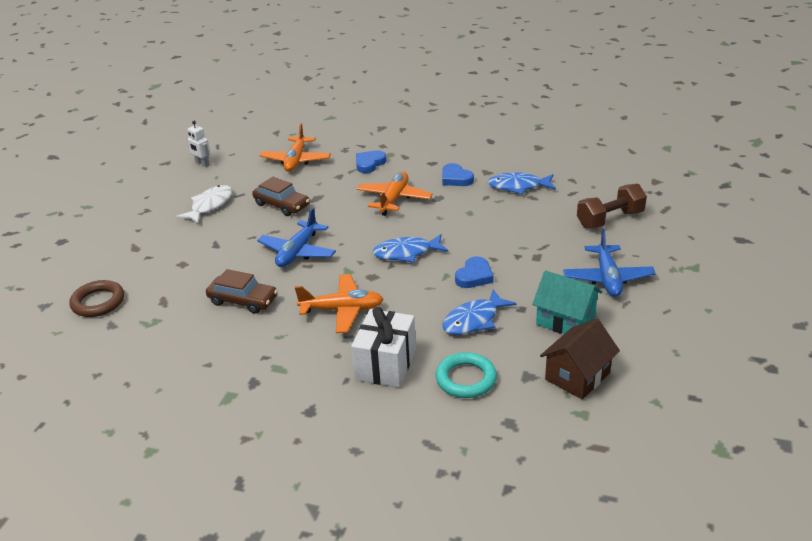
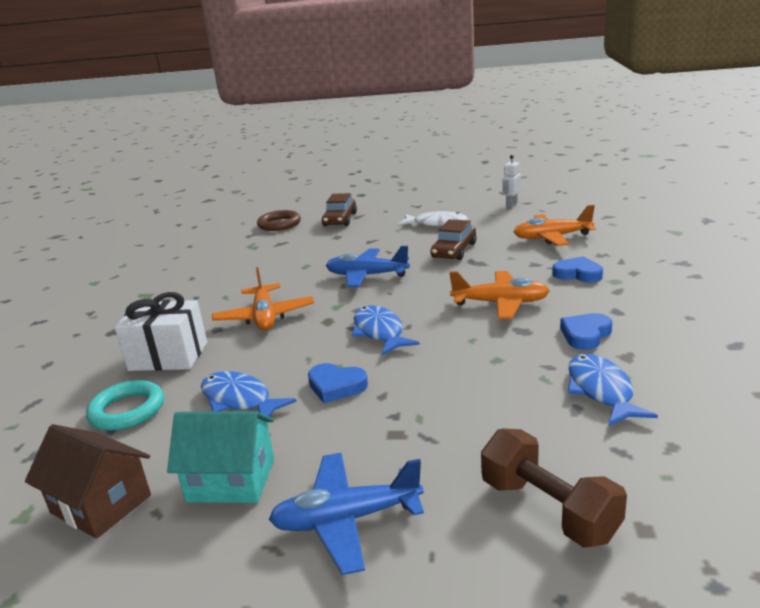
camera: 80 degrees right, 10 degrees down
(243, 300) = (281, 270): brown car -> brown car (340, 219)
(565, 320) = (231, 480): turquoise house -> turquoise house turned 75 degrees clockwise

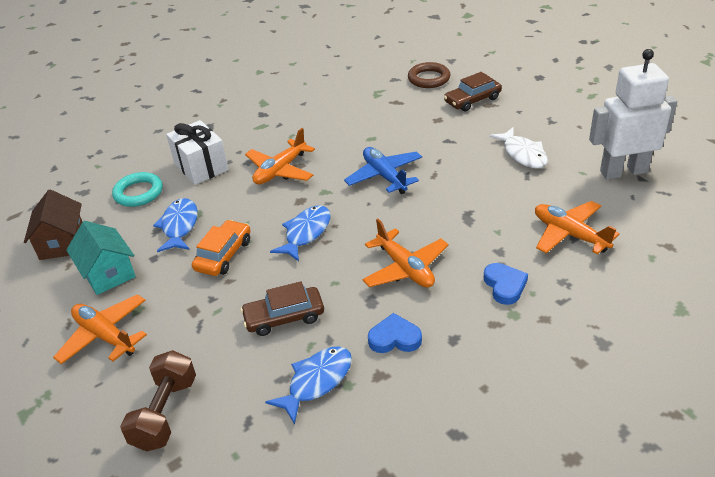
camera: 50 degrees right, 15 degrees up
(336, 386) = (223, 255): blue heart -> orange car
(346, 519) = (105, 336): blue plane -> orange plane
(454, 250) = (477, 193): brown car -> brown car (284, 317)
(511, 204) = (623, 171): white robot -> white robot, size x2.28

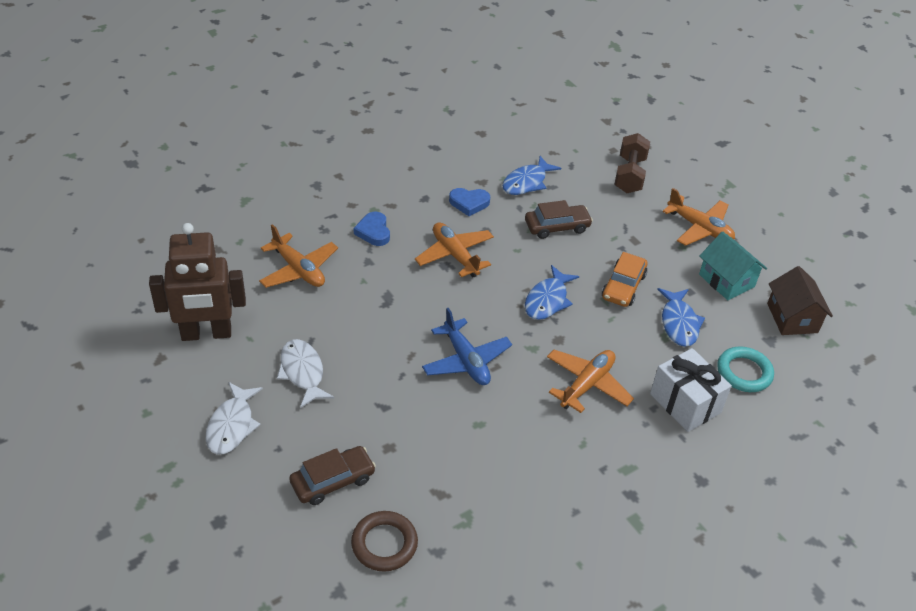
camera: 175 degrees right, 5 degrees up
(560, 119) = (232, 425): none -> white fish
(623, 171) = (206, 334): white robot -> brown robot

